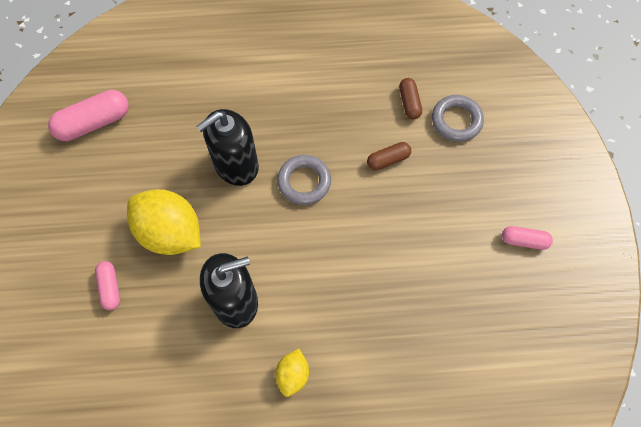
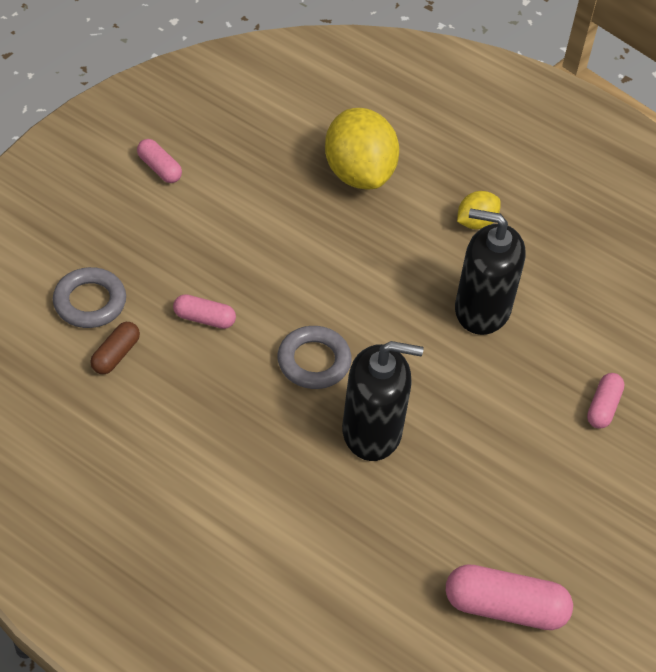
camera: 145 degrees left, 15 degrees down
(170, 233) = (501, 414): yellow lemon -> yellow lemon (359, 173)
(388, 160) = (204, 318): brown capsule -> pink capsule

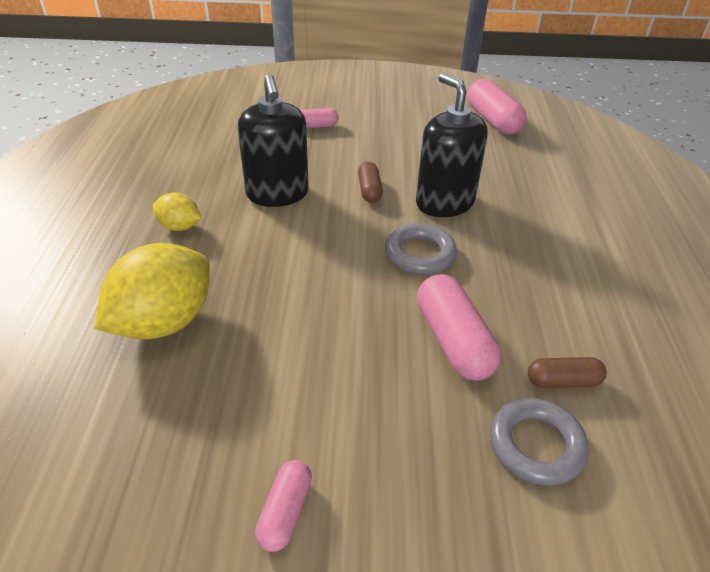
camera: 120 degrees left, 10 degrees down
(204, 318) = (453, 341): pink capsule -> pink capsule, size x1.74
(437, 383) = (369, 190): none -> brown capsule

